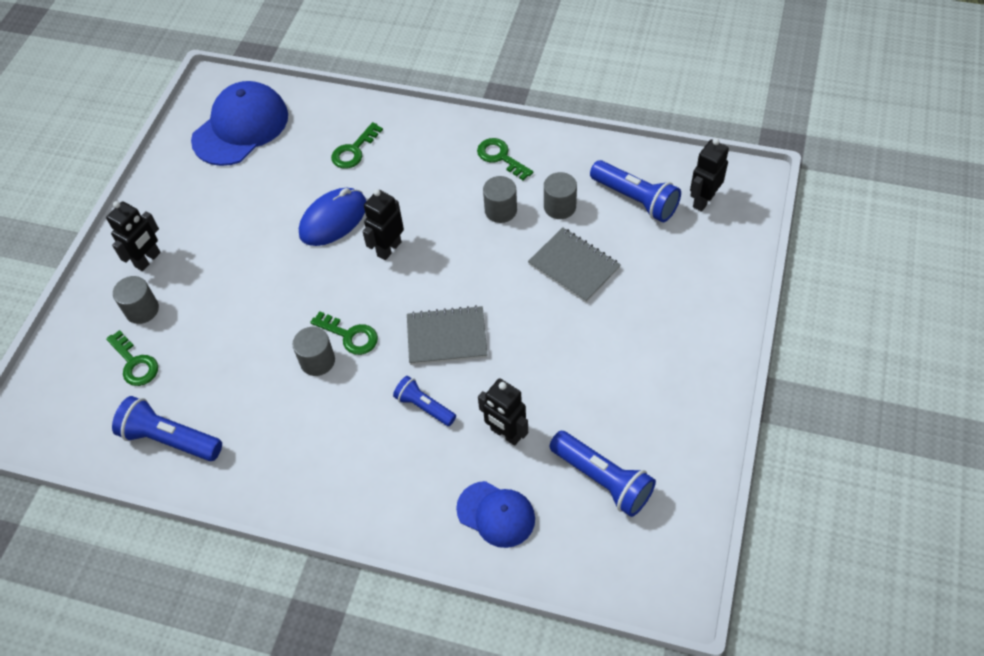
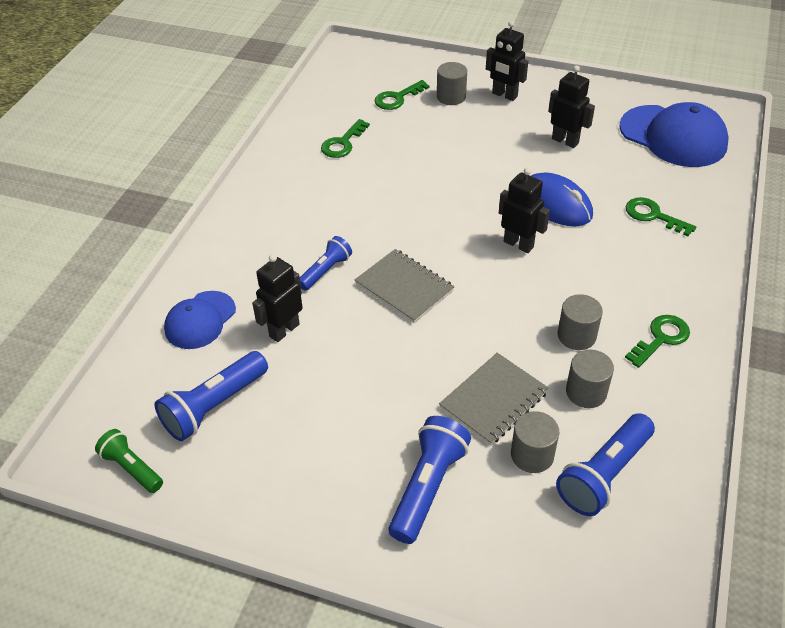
camera: 90 degrees right, 10 degrees down
(170, 439) = (322, 122): blue flashlight -> blue flashlight (428, 486)
(317, 361) = (387, 199): grey cylinder -> grey cylinder (532, 455)
(350, 336) = (412, 219): green key -> green key (342, 143)
(447, 337) = (404, 287): grey notebook -> grey notebook turned 45 degrees counterclockwise
(679, 537) = (131, 468): none -> green flashlight
(703, 200) = (608, 558): black robot -> black robot (565, 141)

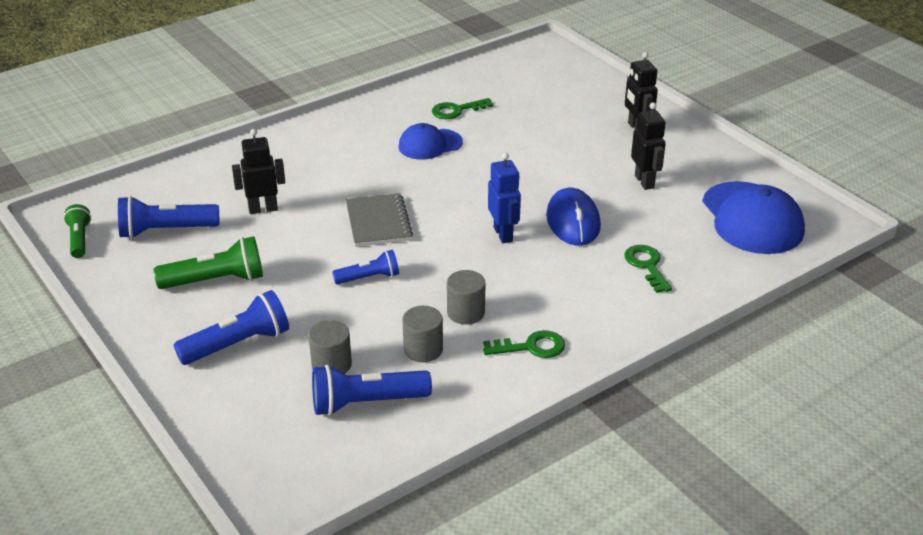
camera: 35 degrees right, 10 degrees down
(200, 320) = (217, 178): blue cap -> blue cap (430, 144)
(326, 271) = (337, 187): blue flashlight -> blue flashlight (369, 278)
(328, 431) = (216, 280): none -> green flashlight
(397, 98) = (541, 96): green key -> none
(451, 97) = (588, 112): grey cylinder -> none
(493, 400) = (349, 320): grey notebook -> none
(518, 244) = (503, 234): black robot -> blue robot

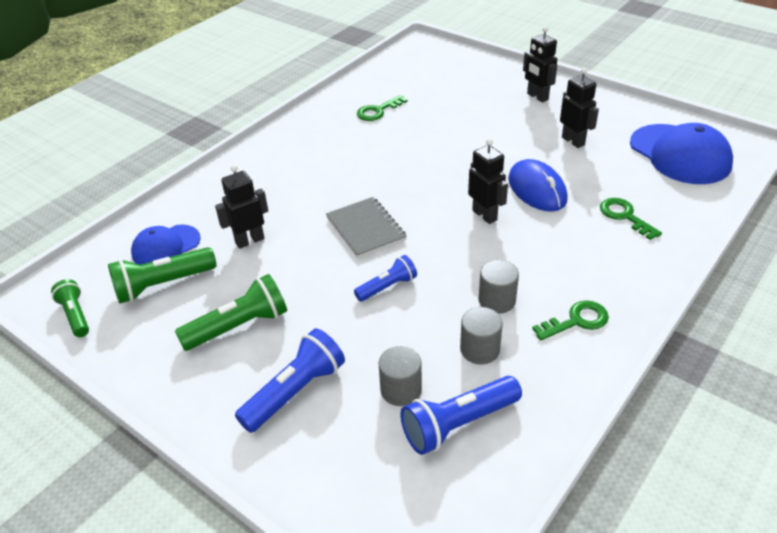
camera: 15 degrees left, 5 degrees up
(165, 231) = (162, 285): blue flashlight -> green flashlight
(430, 144) = (372, 146): blue cap -> blue cap (166, 246)
(503, 234) = (485, 215): blue robot -> black robot

